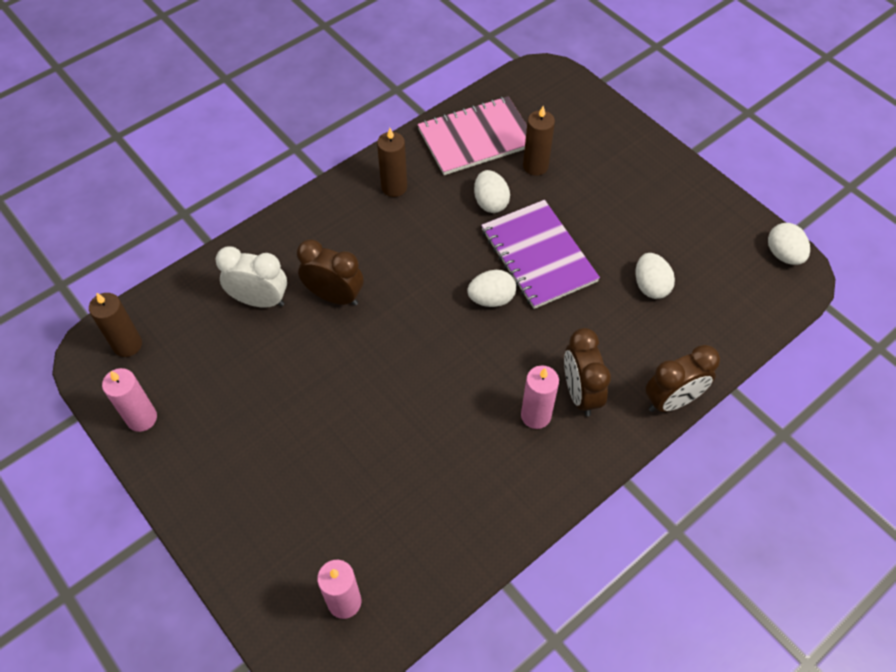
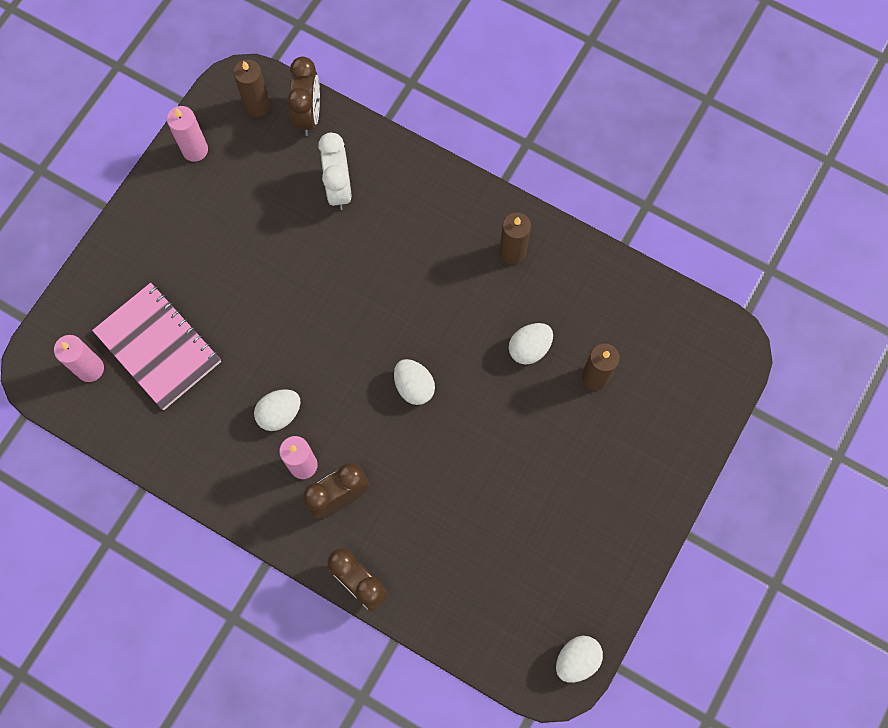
camera: 70 degrees right, 15 degrees up
(334, 296) = (366, 249): brown clock -> brown clock (308, 115)
(476, 138) = (609, 307): pink notebook -> pink notebook (158, 347)
(538, 255) = (481, 414): purple notebook -> none
(650, 286) = (484, 532): white egg -> white egg (279, 414)

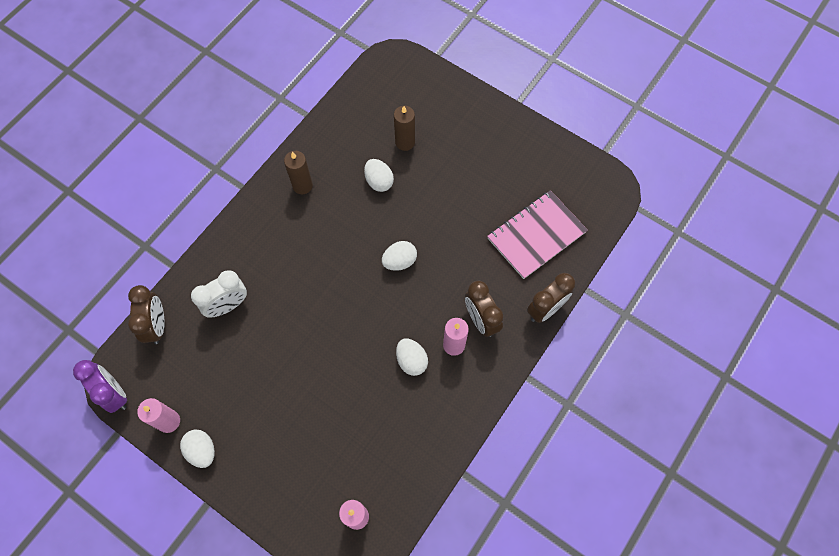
camera: 85 degrees left, 5 degrees down
(158, 347) = (344, 457): pink notebook -> pink notebook (536, 235)
(224, 87) = (114, 394): none -> purple clock
(257, 105) = (138, 366): brown candle -> none
(308, 115) = (157, 325): brown clock -> brown clock turned 75 degrees clockwise
(339, 188) = (228, 305): white clock -> white clock turned 150 degrees clockwise
(576, 660) = (600, 174): white egg -> white egg (202, 450)

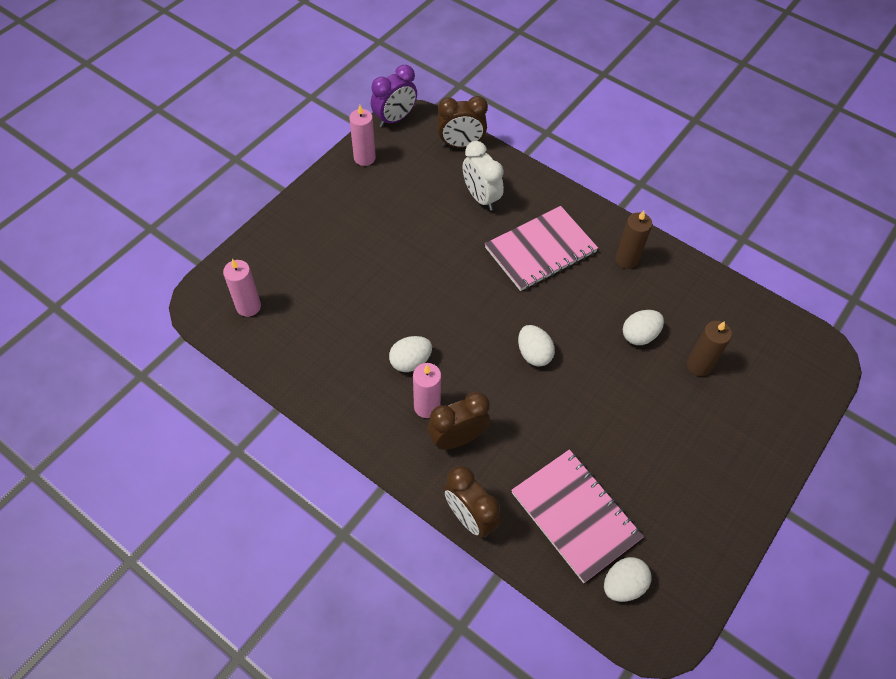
camera: 90 degrees right, 10 degrees down
(202, 450) = (333, 183): white egg -> white egg (623, 585)
(291, 254) = (540, 250): none -> pink notebook

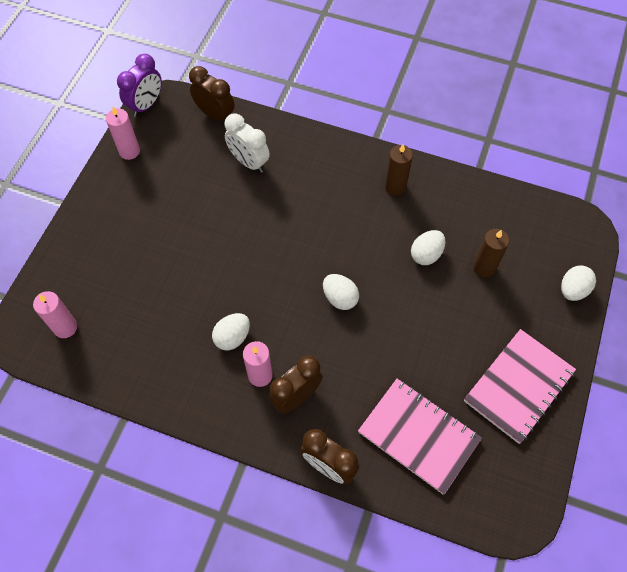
camera: 15 degrees left, 5 degrees up
(461, 144) = (215, 115): brown clock -> brown clock turned 120 degrees counterclockwise
(540, 250) = (317, 198): pink notebook -> pink notebook (518, 386)
(623, 585) = (476, 485): white egg -> white egg (572, 290)

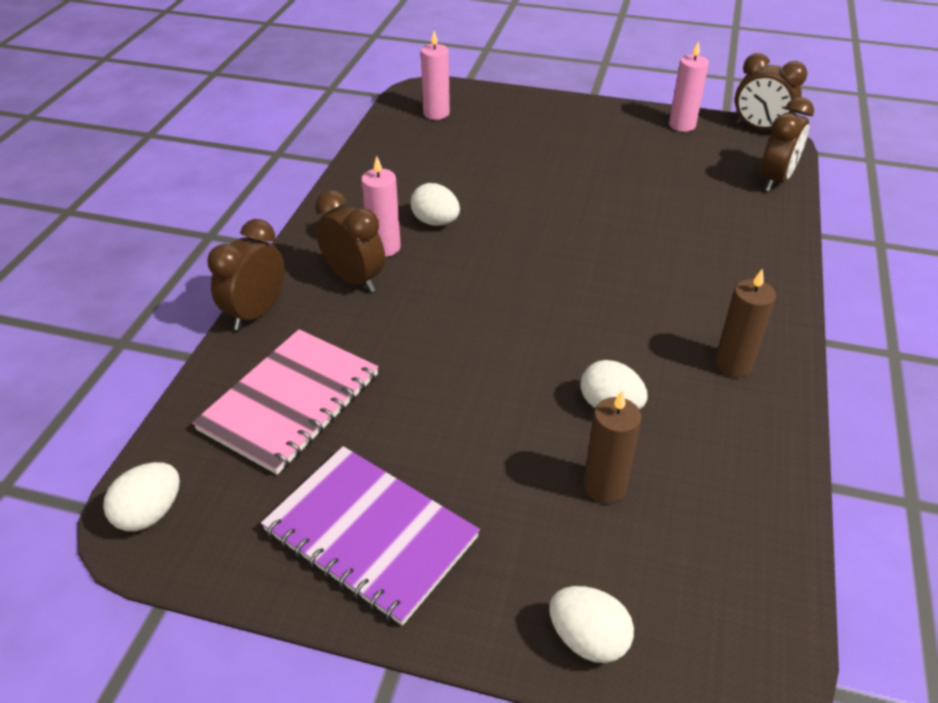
camera: 85 degrees right, 20 degrees down
(146, 105) = (759, 129): purple clock -> brown clock
(249, 162) = (710, 214): white clock -> none
(340, 298) = (508, 311): white egg -> white egg (150, 513)
(518, 386) = (371, 534): pink notebook -> purple notebook

